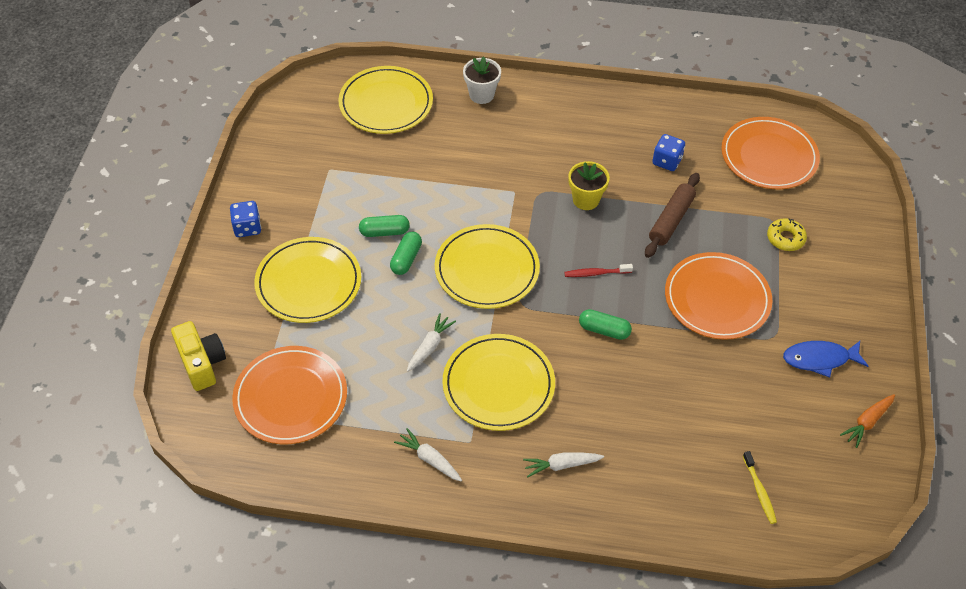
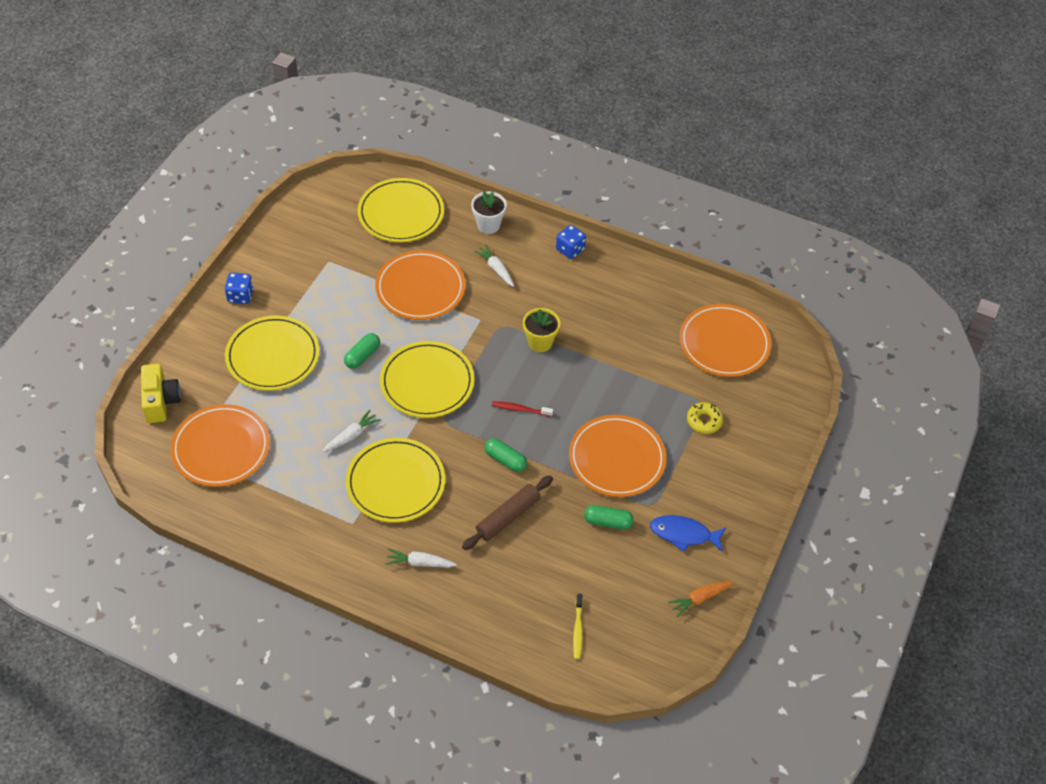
camera: 15 degrees right, 0 degrees up
(384, 232) = (353, 328): green capsule -> green capsule (608, 522)
(429, 459) = (313, 528): white carrot -> white carrot (496, 269)
(438, 174) = (420, 288): none -> orange plate
(667, 161) = (628, 325): blue dice -> blue dice (570, 249)
(671, 220) = (608, 379): brown rolling pin -> brown rolling pin (508, 517)

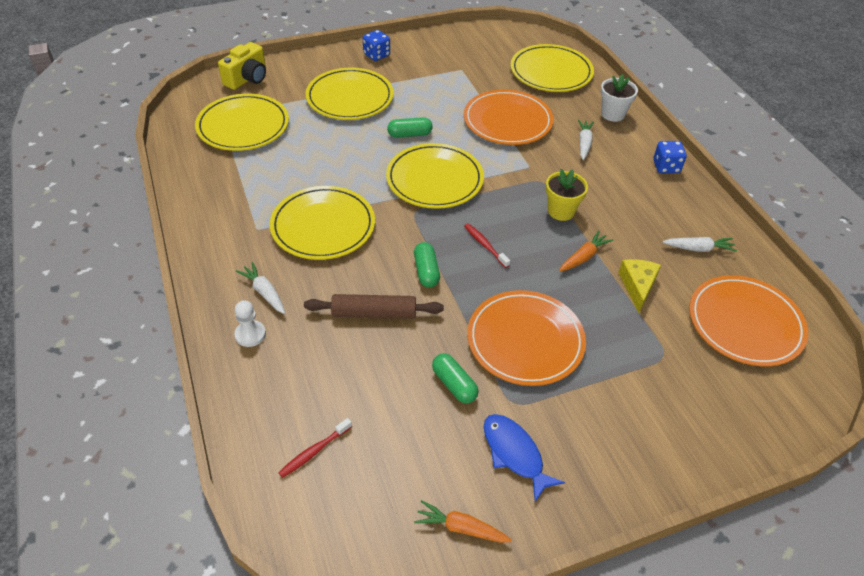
camera: 45 degrees right, 5 degrees down
(221, 448) = (243, 126): orange plate -> yellow plate
(351, 436) = (335, 175): white carrot -> white carrot (698, 248)
(449, 597) = (250, 334): none -> white pawn
(577, 630) = (314, 451): yellow toothbrush -> red toothbrush
(590, 368) = (584, 257): none -> orange carrot
(642, 365) = (637, 286): none -> yellow cheese
(704, 421) = (650, 372): yellow donut -> none

